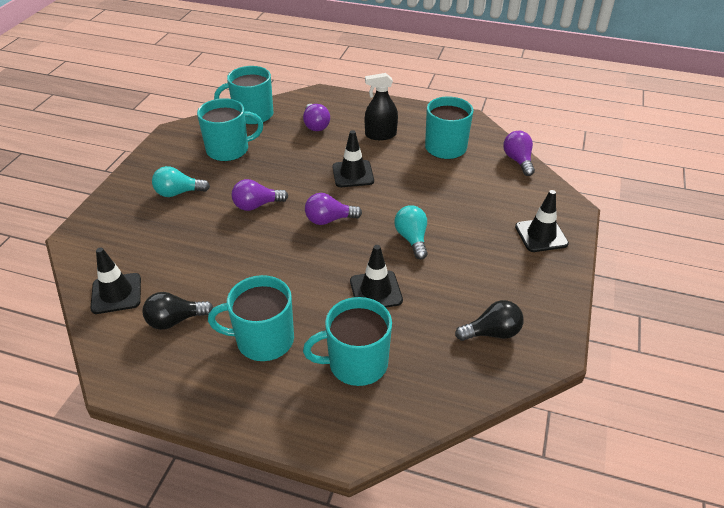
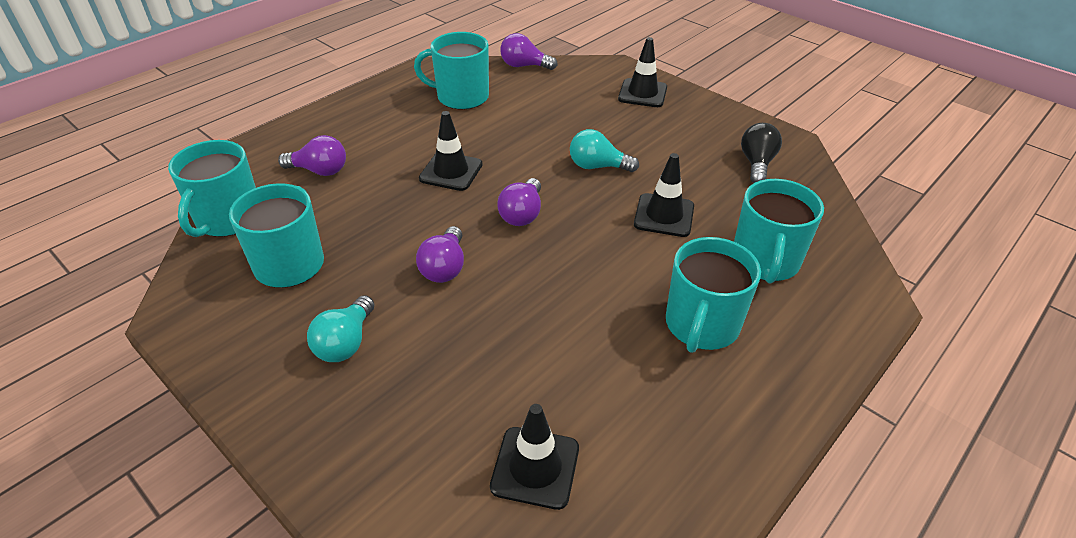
camera: 65 degrees left, 0 degrees up
(175, 320) = (628, 405): black light bulb -> none
(380, 135) = (394, 129): black spray bottle -> none

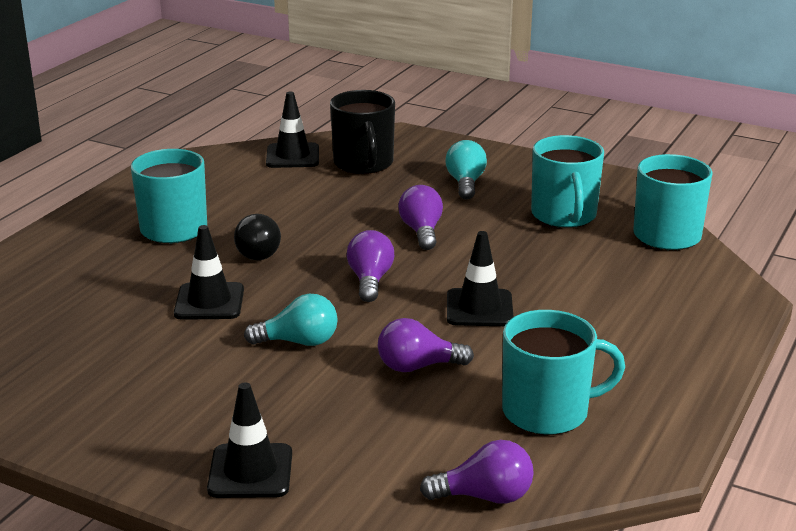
camera: 165 degrees right, 15 degrees down
(319, 171) = (632, 286): purple light bulb -> purple light bulb (417, 366)
(444, 420) = (363, 163): none -> black mug
(756, 164) = (79, 379): black light bulb -> black light bulb (259, 251)
(765, 261) = (102, 278): turquoise mug -> none

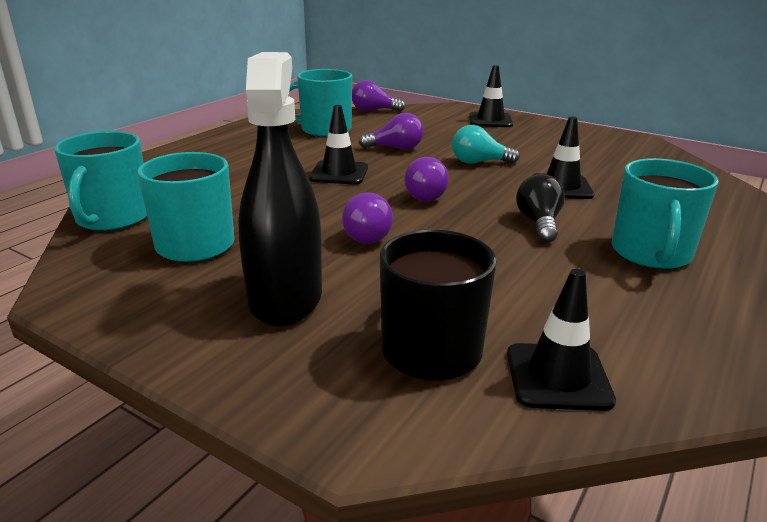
camera: 175 degrees left, 0 degrees up
(465, 183) = (285, 298): turquoise light bulb -> black spray bottle

